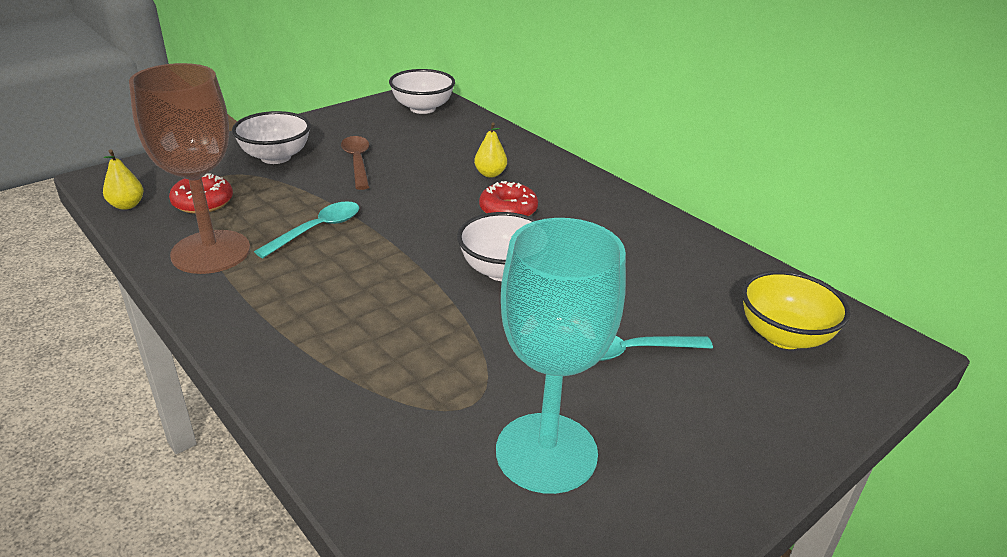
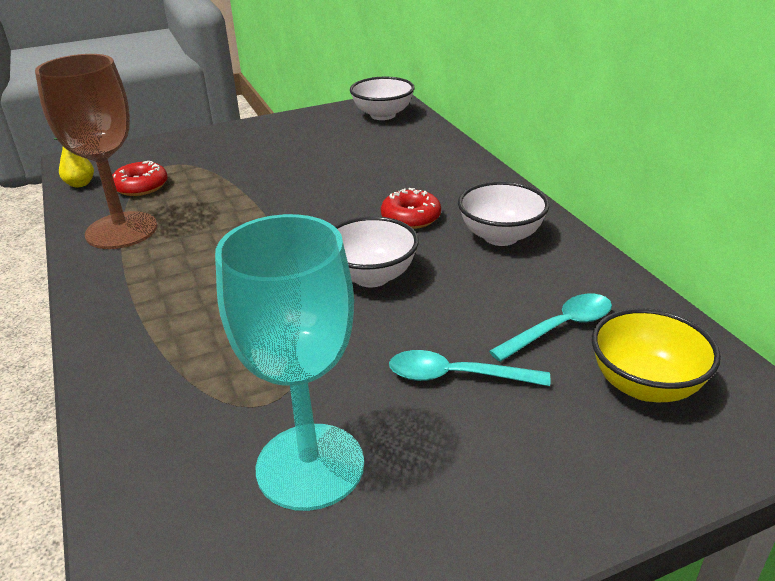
camera: 20 degrees right, 0 degrees up
(276, 157) = (225, 151): white bowl -> white bowl (501, 236)
(317, 230) = (222, 220): turquoise spoon -> turquoise spoon (560, 328)
(357, 162) = (293, 161): brown spoon -> none
(490, 174) = (413, 181): yellow pear -> none

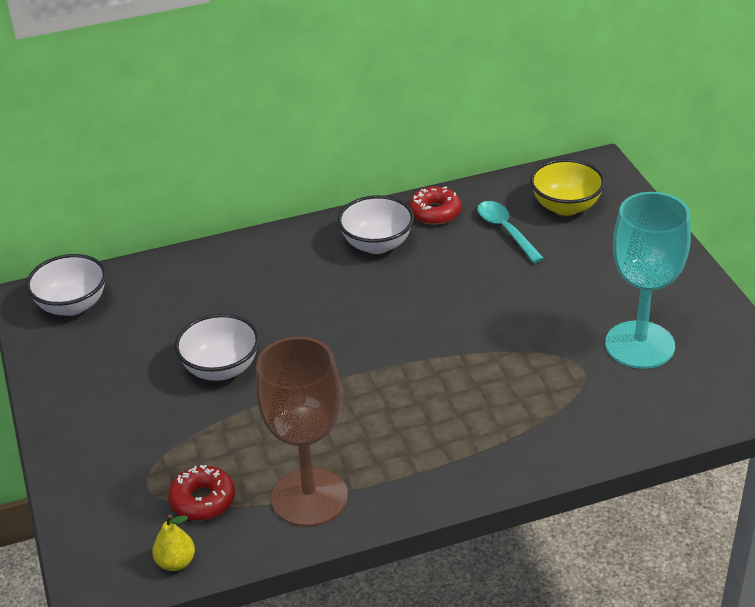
camera: 85 degrees left, 5 degrees up
(371, 276) = (427, 317): white bowl -> white bowl (221, 368)
(411, 217) = (332, 292): red donut -> red donut (435, 212)
(456, 376) = (555, 280): turquoise spoon -> none

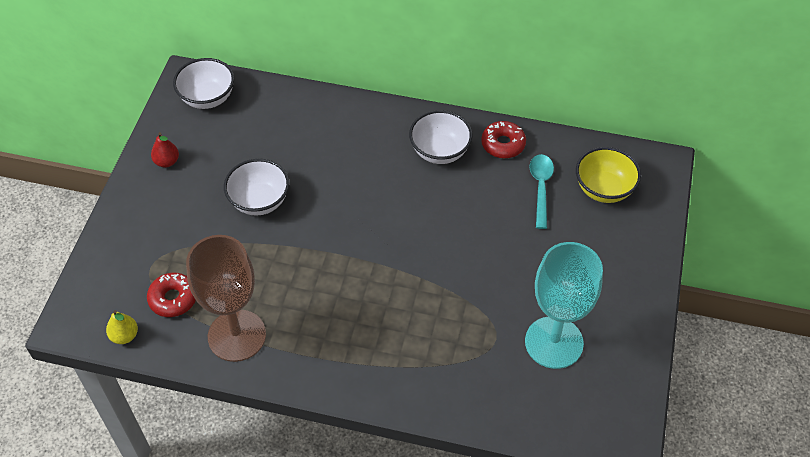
camera: 30 degrees right, 15 degrees up
(76, 381) = (167, 162): none -> red pear

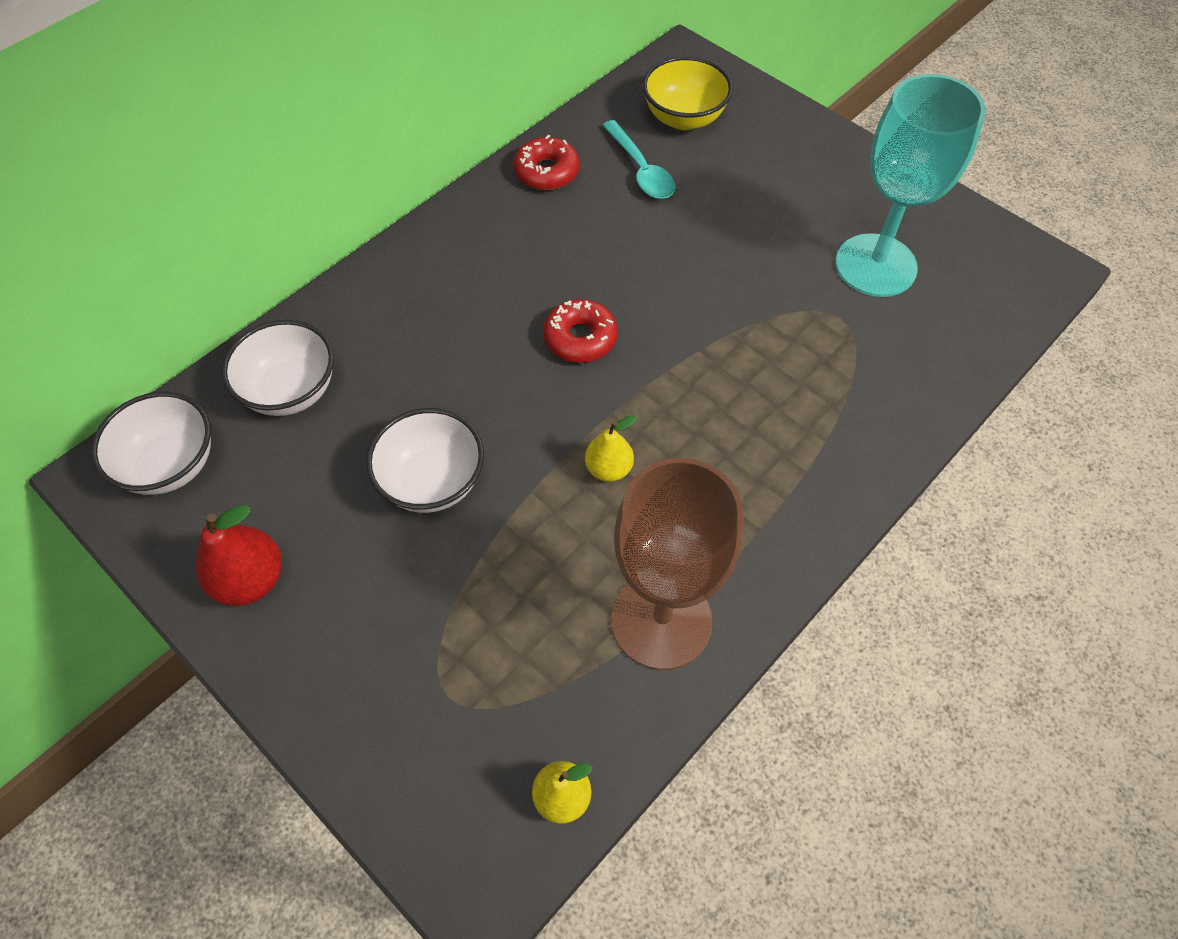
camera: 60 degrees left, 5 degrees up
(167, 162) = (251, 579): red pear -> red pear, size x1.54
(173, 299) = (535, 686): red donut -> red donut (580, 338)
(313, 271) = (609, 468): none -> yellow pear
(440, 151) = (508, 237): white bowl -> white bowl (291, 391)
(540, 188) = (641, 170): turquoise spoon -> turquoise spoon turned 150 degrees counterclockwise

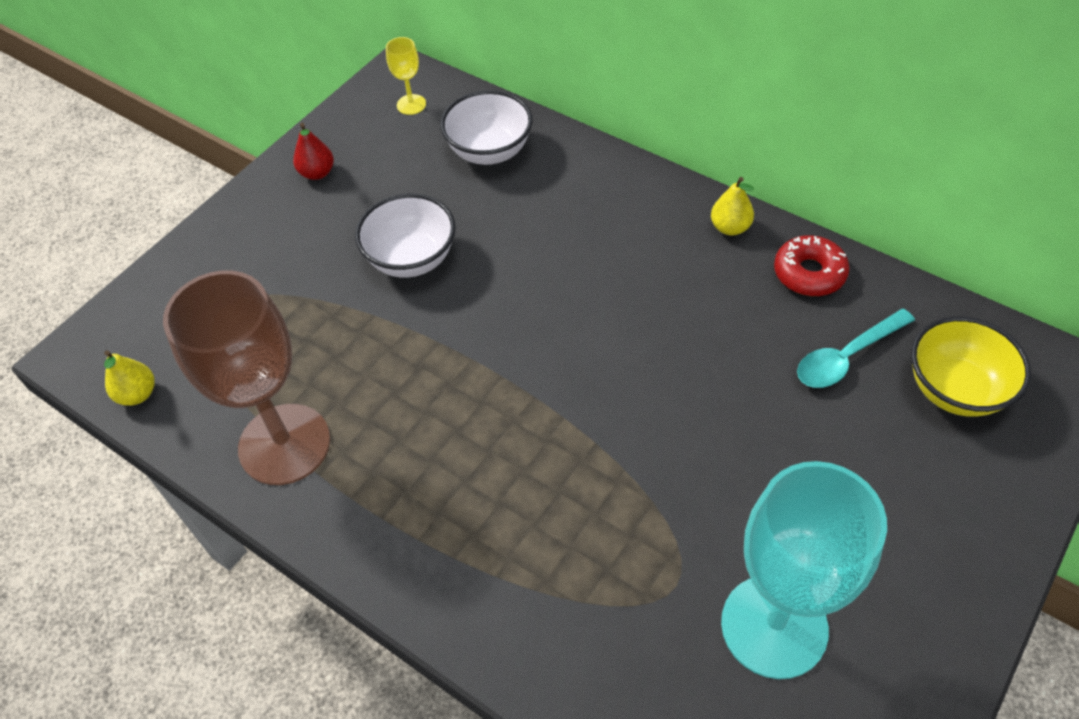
camera: 85 degrees right, 5 degrees down
(171, 465) = (411, 104): white bowl -> yellow goblet
(251, 579) = (317, 173): red pear -> red pear, size x0.65
(580, 338) = (588, 337): red donut -> none
(609, 468) = (438, 383): yellow pear -> yellow pear (730, 227)

